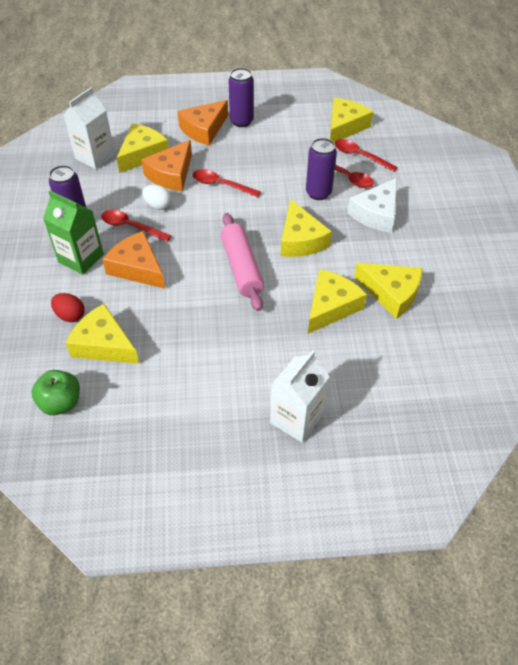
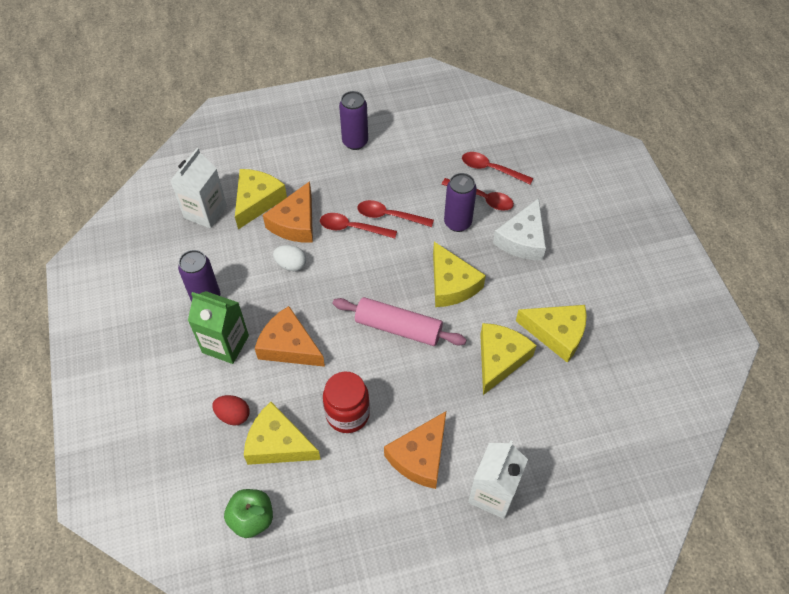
camera: 10 degrees left, 5 degrees up
(131, 227) = (269, 296): red spoon -> red spoon (389, 216)
(175, 330) = (347, 414): none -> red jar
(204, 129) = (316, 158): orange cheese -> orange cheese (420, 456)
(241, 267) = (398, 328): pink rolling pin -> pink rolling pin turned 45 degrees counterclockwise
(345, 127) = (467, 133): yellow cheese -> none

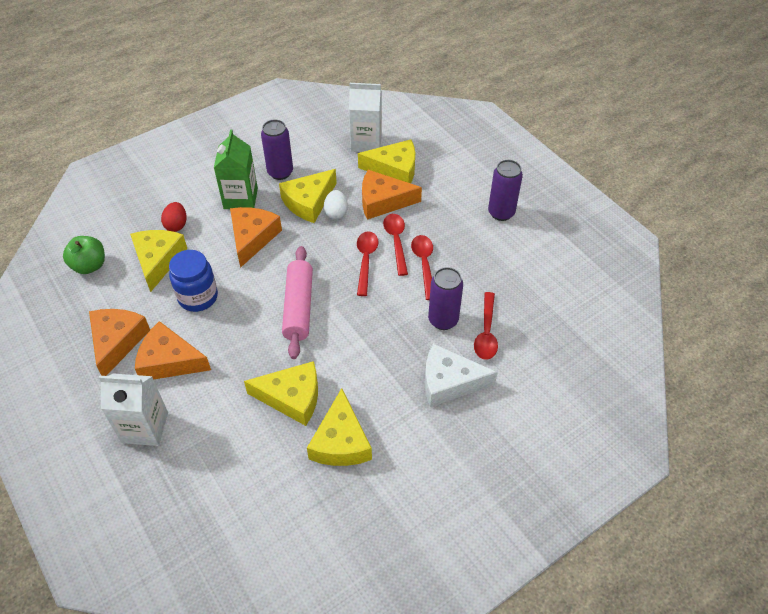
camera: 70 degrees right, 5 degrees down
(347, 414) = (198, 297): red jar -> blue jar
(376, 504) = (117, 342): none -> orange cheese
(451, 284) = (365, 335): yellow cheese -> yellow cheese (309, 202)
(491, 169) = (530, 330): red spoon -> red spoon (366, 260)

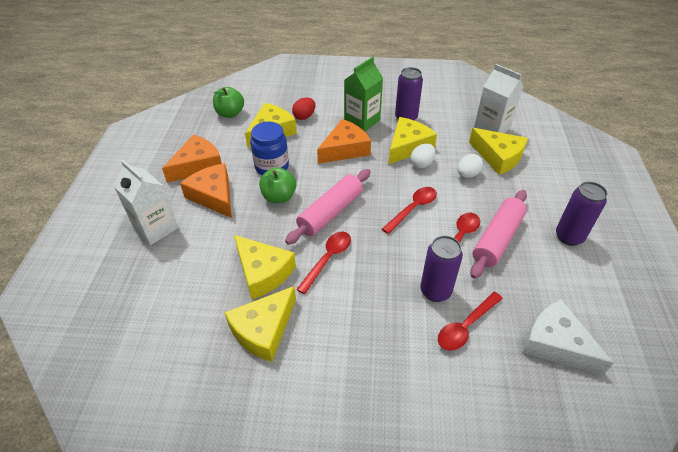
camera: 40 degrees right, 5 degrees down
(236, 322) = (279, 197): none -> green apple
(309, 202) = (408, 146): yellow cheese -> yellow cheese turned 135 degrees clockwise
(383, 201) = (467, 174): orange cheese -> white egg
(396, 241) = (451, 209): red spoon -> red spoon (328, 259)
(449, 382) = (394, 345): white cheese -> white cheese (556, 344)
(452, 247) = (497, 239): none -> pink rolling pin

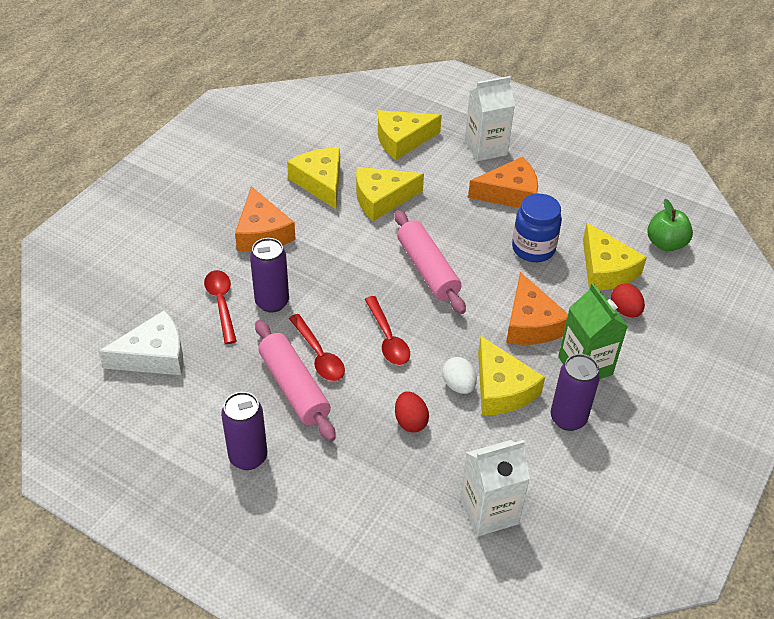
camera: 115 degrees right, 0 degrees up
(198, 166) = (569, 193): orange cheese -> orange cheese (262, 232)
(279, 197) = (477, 239): green apple -> none
(328, 259) = (366, 245): red spoon -> none
(467, 174) = (410, 421): white egg -> red egg
(498, 157) = (422, 477): yellow cheese -> yellow cheese (402, 140)

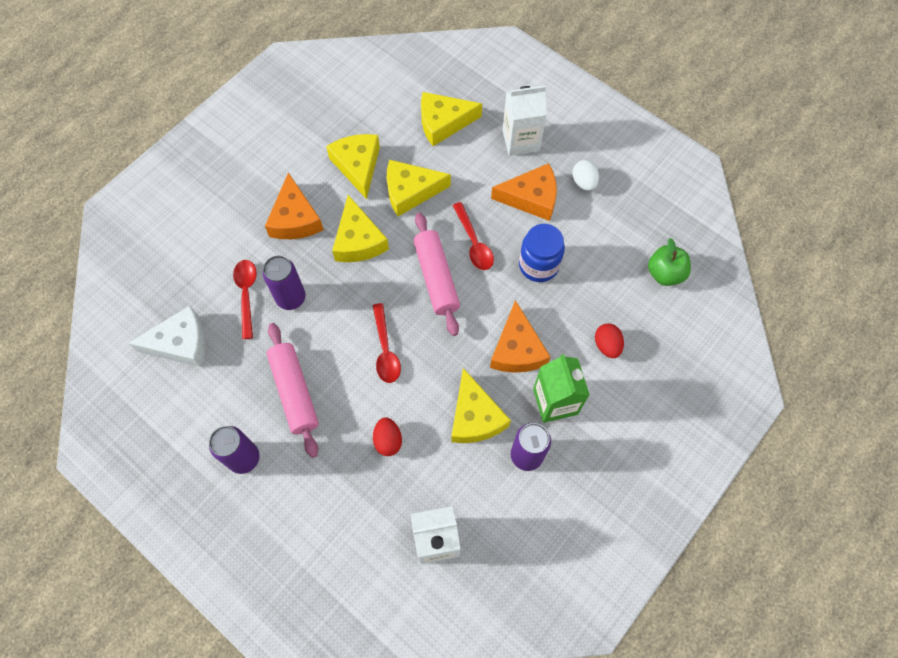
camera: 10 degrees right, 20 degrees up
(319, 355) = (322, 360): red spoon -> red spoon (474, 243)
(458, 385) = (437, 408): white egg -> white egg (583, 182)
(605, 269) = (600, 296): yellow cheese -> yellow cheese (358, 240)

